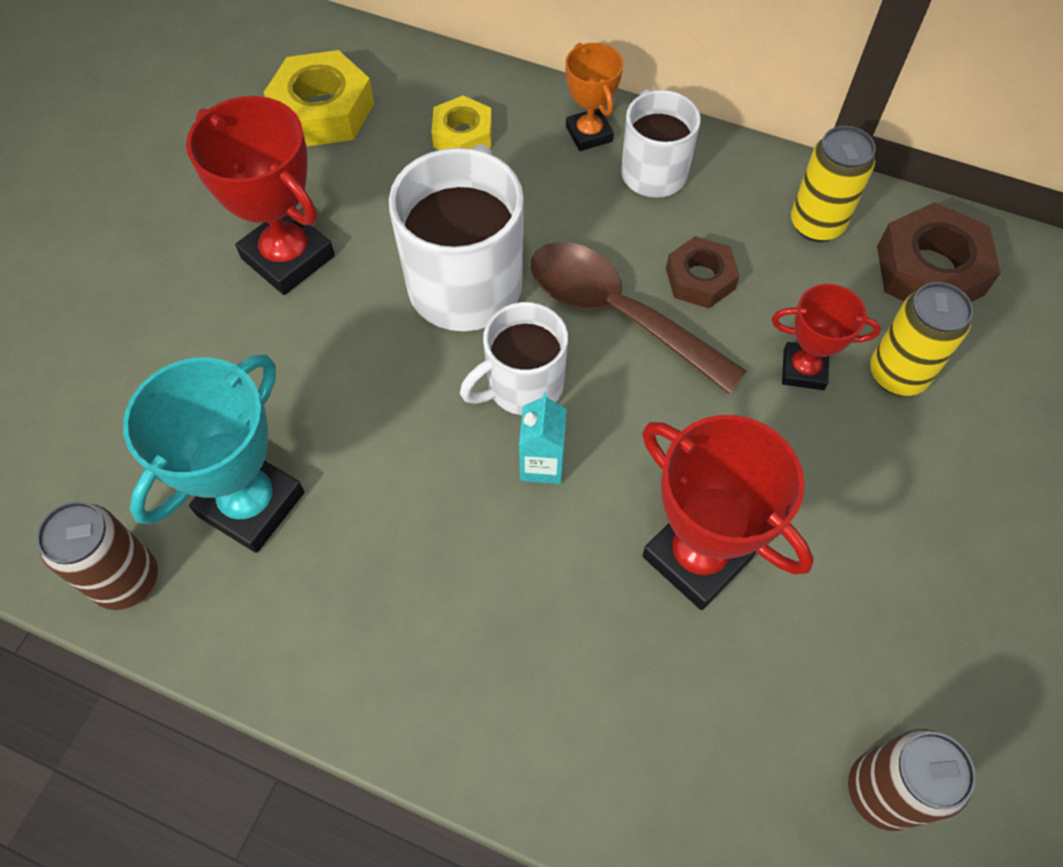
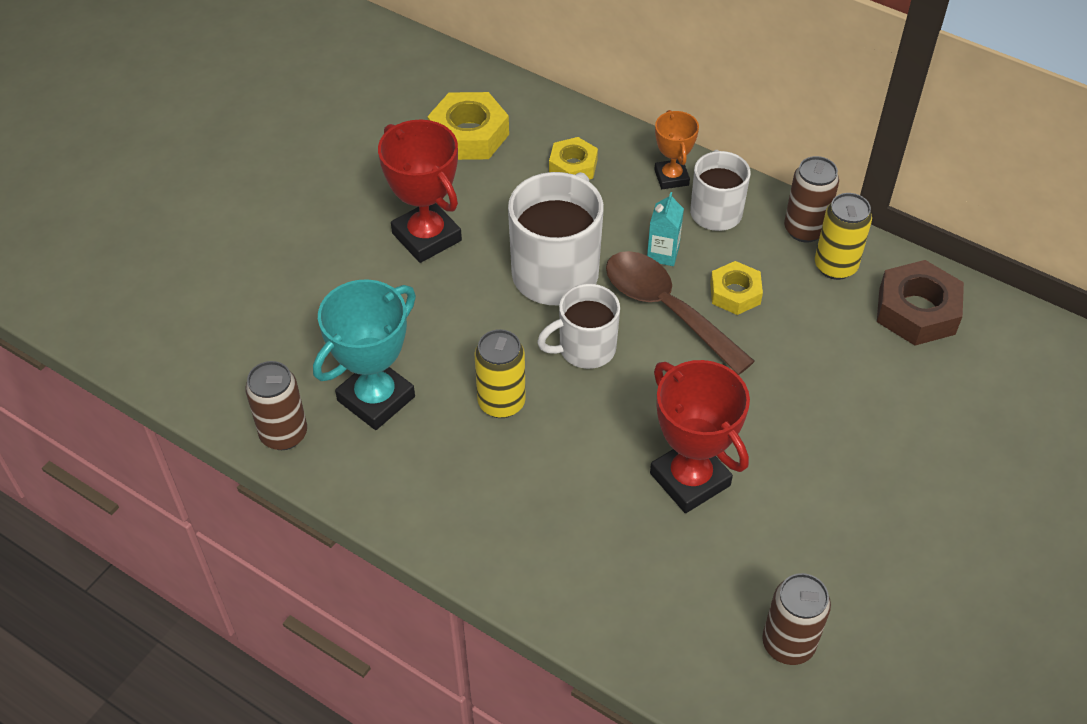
camera: 10 degrees right, 10 degrees down
(542, 464) = (589, 403): turquoise carton -> turquoise carton (663, 254)
(700, 279) = (735, 293): brown nut -> yellow nut
(767, 181) = (804, 230): none -> brown can
(803, 369) = (799, 367): red trophy -> none
(897, 374) = (871, 380): yellow can -> yellow can (501, 403)

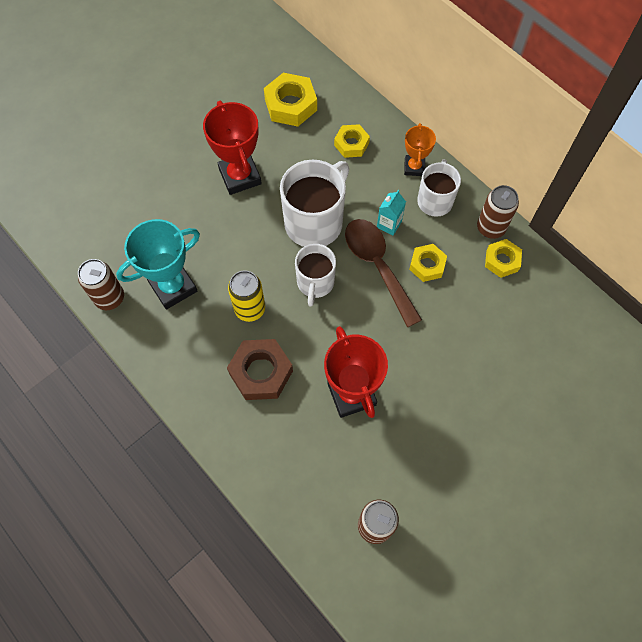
camera: 15 degrees right, 15 degrees up
(585, 349) = (315, 283): white mug -> white mug turned 75 degrees counterclockwise
(835, 266) = (502, 261): yellow can -> yellow nut
(917, 311) = (545, 308): brown nut -> brown nut (261, 372)

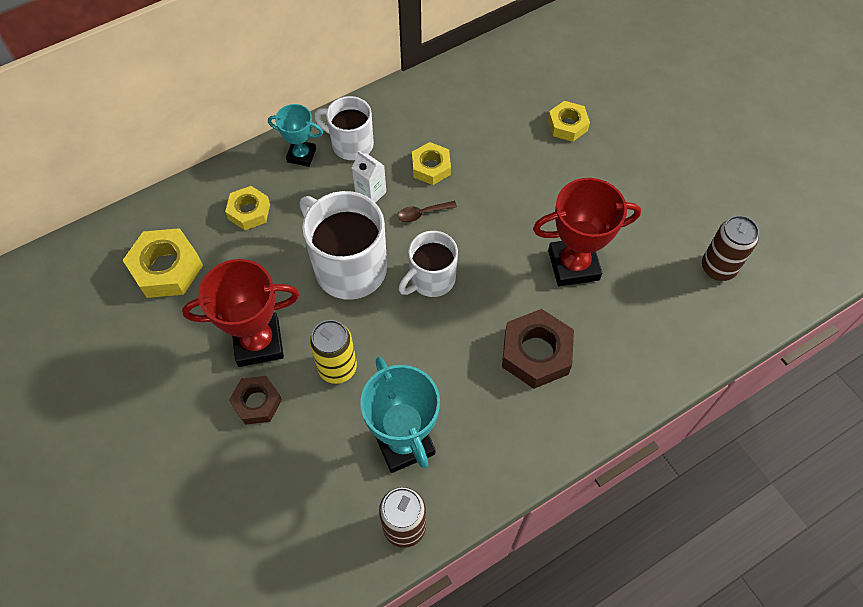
camera: 80 degrees left, 5 degrees down
(193, 186) = (257, 402): none -> brown nut
(250, 309) = (452, 355): yellow can -> yellow can (337, 368)
(315, 283) = (431, 279): white mug -> white mug turned 120 degrees clockwise
(377, 266) = (422, 214): brown spoon -> brown spoon, size x0.42
(389, 224) = (370, 193): turquoise carton -> white carton
(414, 167) = (301, 155): orange trophy -> turquoise trophy
(490, 228) = (398, 102): brown can -> none
(502, 261) = (440, 101): yellow nut -> yellow nut (567, 125)

